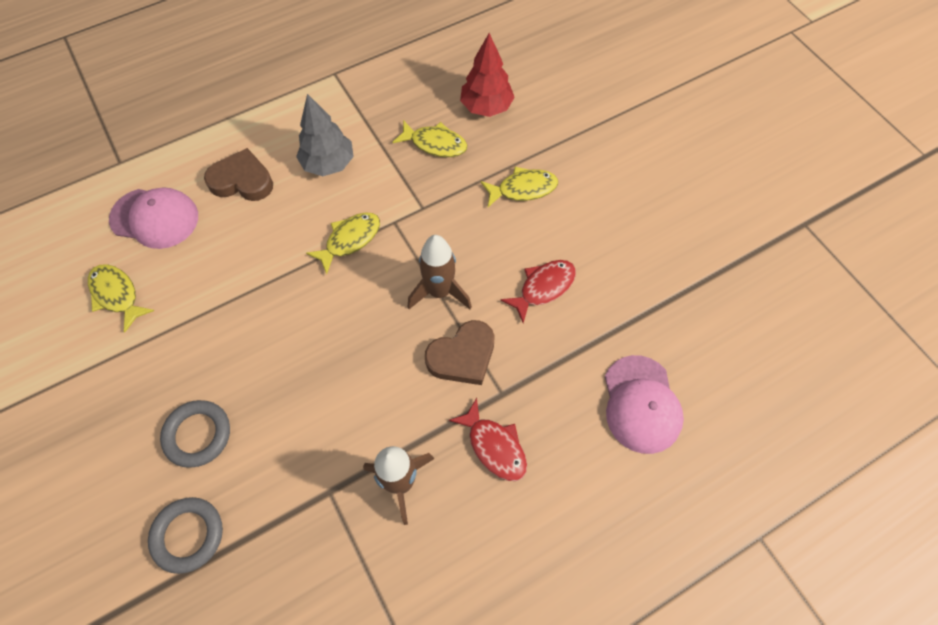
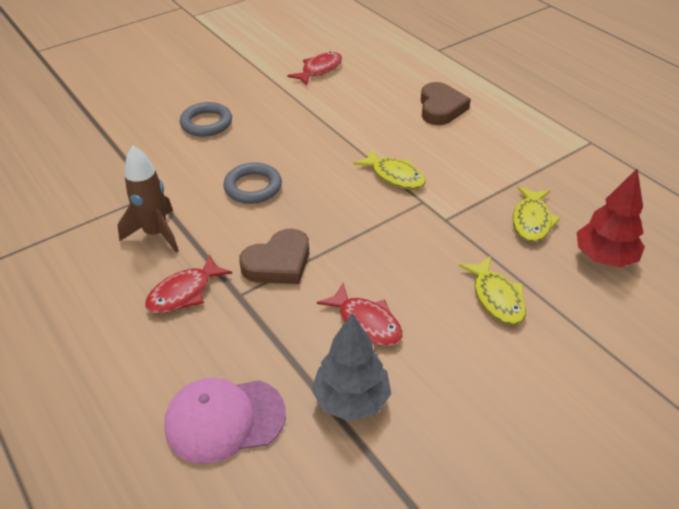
camera: 85 degrees right, 20 degrees down
(117, 295) = (319, 70): yellow fish -> red fish
(155, 218) = (390, 73): pink cap -> none
(188, 535) = (131, 131): grey ring -> grey ring (253, 187)
(328, 164) = (477, 152): grey tree -> grey tree (351, 400)
(439, 292) = (348, 240): brown rocket -> none
(462, 356) = (278, 263): brown heart -> brown heart turned 90 degrees counterclockwise

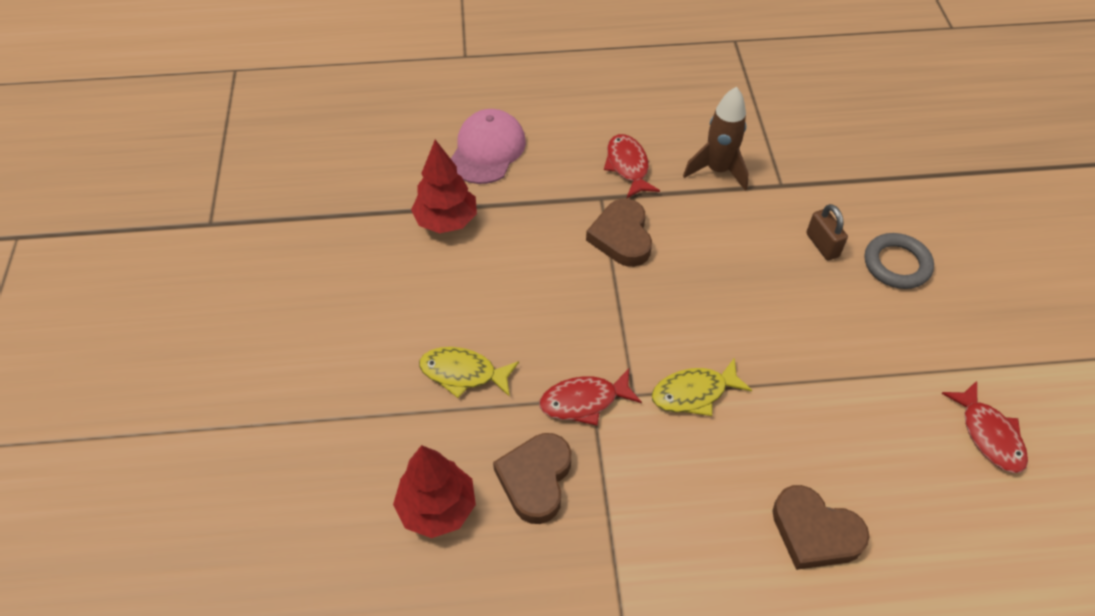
camera: 120 degrees right, 10 degrees up
(210, 157) = (822, 245): none -> brown padlock
(253, 187) = (748, 261): grey ring -> none
(351, 400) = (446, 221): grey tree -> red tree
(366, 322) = (509, 264): red fish -> red fish (584, 401)
(531, 221) = (535, 479): yellow fish -> brown heart

